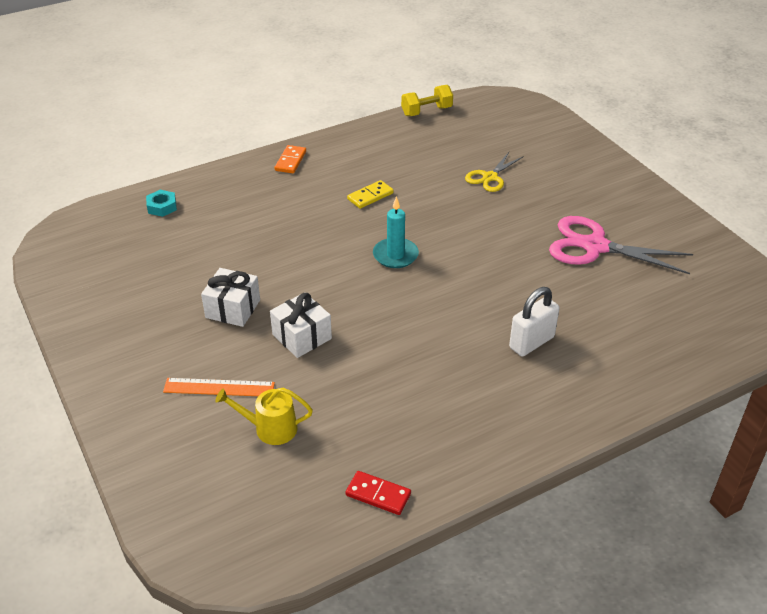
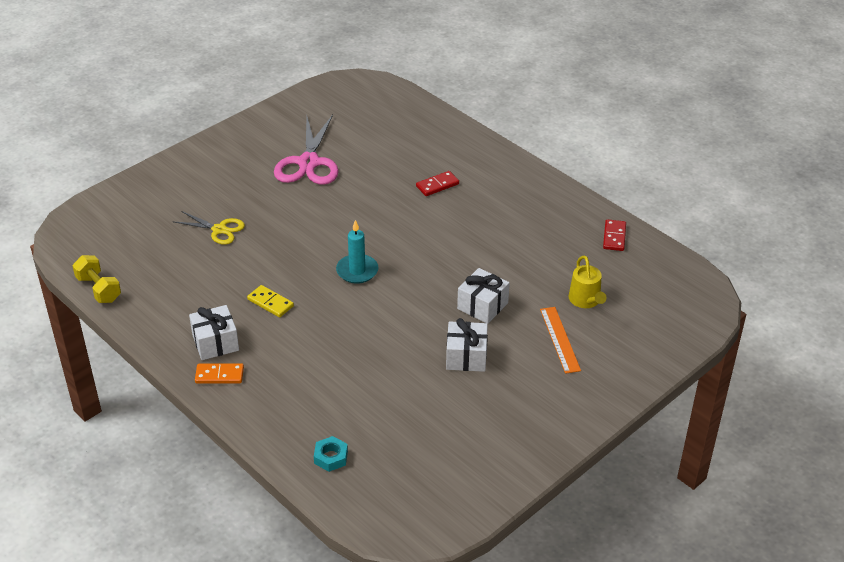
camera: 105 degrees left, 0 degrees up
(331, 162) = (215, 343): none -> white gift
(531, 342) = (437, 185): white padlock -> red domino

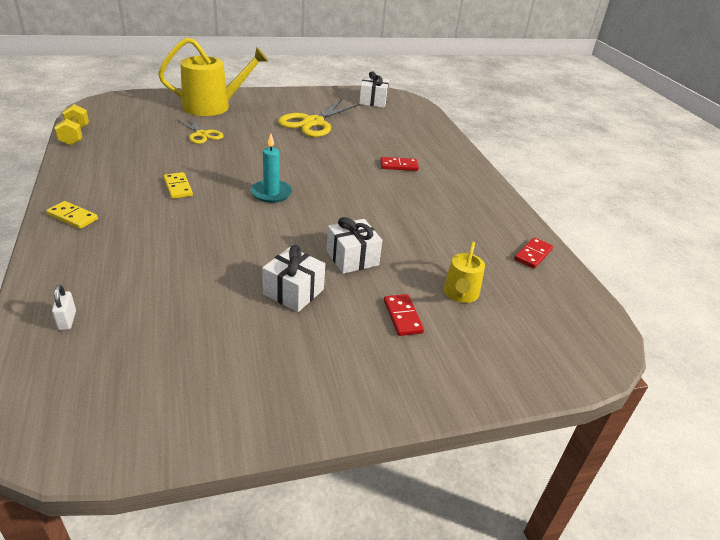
camera: 25 degrees right, 5 degrees down
(185, 185) = (213, 106): none -> yellow watering can
(215, 343) = (102, 195): white gift -> white gift (373, 101)
(219, 375) = (72, 217): orange domino -> yellow domino
(308, 163) = (313, 123): pink scissors -> yellow scissors
(331, 457) = (67, 320): turquoise nut -> white padlock
(559, 339) = (402, 316): orange ruler -> red domino

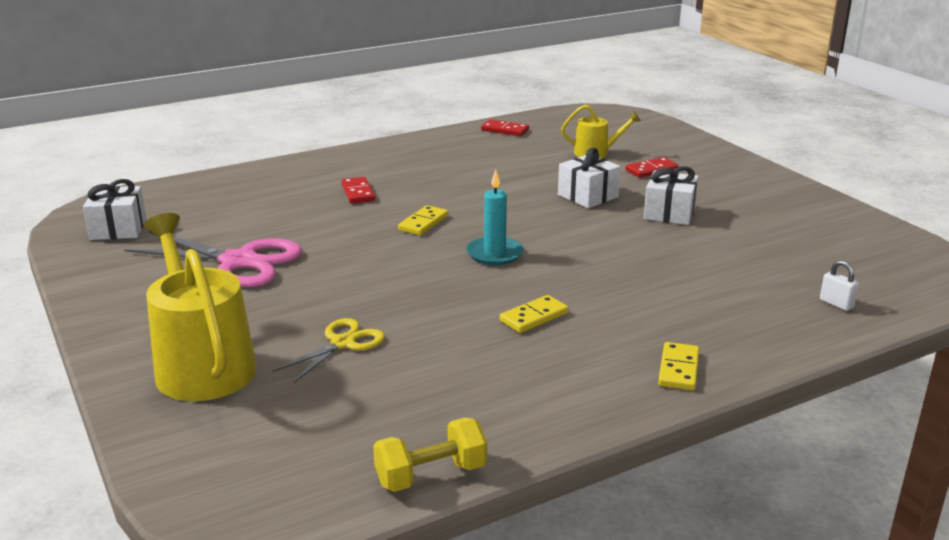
camera: 100 degrees left, 10 degrees down
(67, 320) = (836, 304): white padlock -> white padlock turned 75 degrees clockwise
(313, 123) = (239, 262): yellow scissors -> pink scissors
(335, 178) = (423, 223): none -> yellow domino

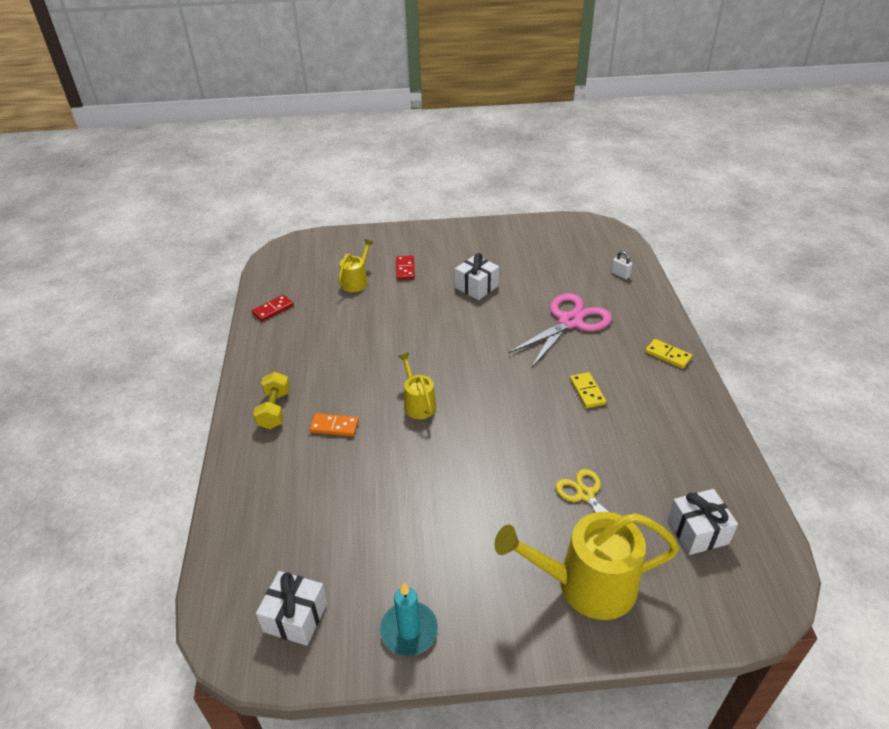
camera: 65 degrees left, 15 degrees up
(239, 262) = (423, 532): pink scissors -> pink scissors (570, 322)
(358, 193) = (334, 426): red domino -> orange domino
(423, 223) = (418, 404): yellow domino -> yellow watering can
(431, 475) = (750, 489): yellow dumbbell -> yellow dumbbell (274, 410)
(494, 254) = (490, 382): turquoise candle -> turquoise candle (409, 630)
(588, 196) = (427, 310): white gift -> white gift (697, 531)
(836, 304) = (620, 274): white padlock -> white padlock turned 60 degrees clockwise

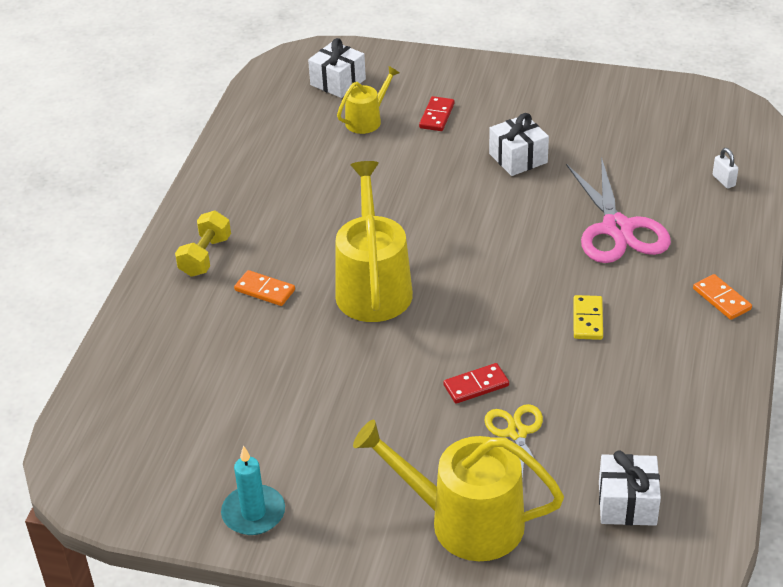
camera: 20 degrees right, 0 degrees up
(273, 309) = (250, 136): red domino -> red domino (476, 385)
(295, 617) = (145, 470): white gift -> white gift (338, 82)
(418, 404) = (373, 287): yellow watering can -> yellow watering can, size x1.89
(570, 322) = (617, 229): pink scissors -> pink scissors turned 105 degrees clockwise
(668, 355) = (722, 299): yellow domino -> orange domino

